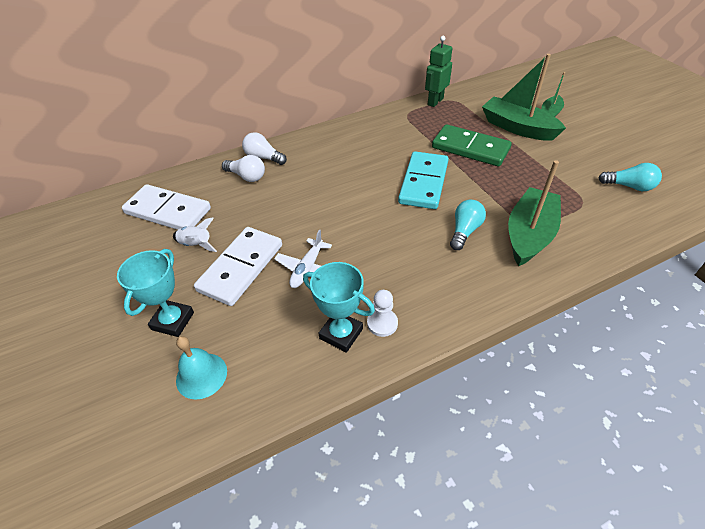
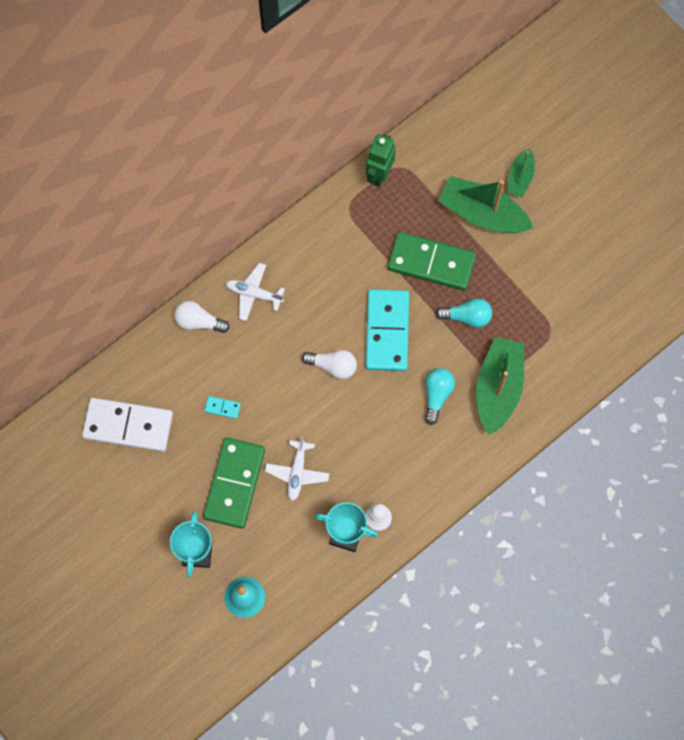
camera: 15 degrees left, 25 degrees up
(196, 245) = (179, 464): white rocket -> none
(241, 268) = (234, 484): white domino -> green domino
(247, 176) = (191, 357): white light bulb -> white light bulb (333, 366)
(257, 211) = (222, 408): none -> turquoise domino
(315, 148) = (254, 294): none -> white plane
(629, 186) = (598, 298): turquoise light bulb -> turquoise light bulb (467, 317)

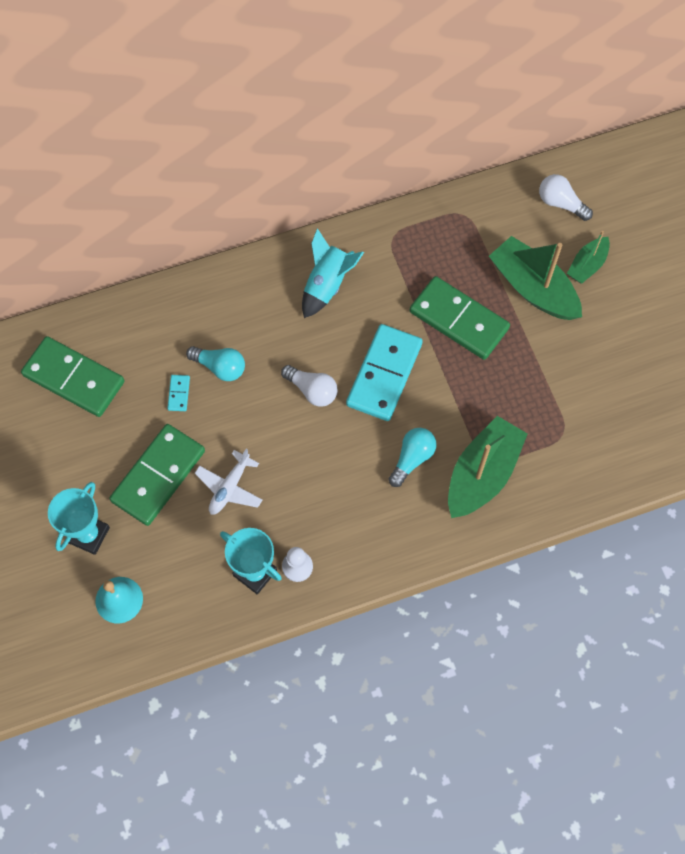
camera: 20 degrees right, 5 degrees down
(128, 425) = (74, 378): white domino -> green domino
(199, 322) = (191, 299): white light bulb -> white light bulb (560, 203)
(222, 408) = (178, 393): turquoise domino -> turquoise domino turned 60 degrees clockwise
(254, 294) = (259, 290): white plane -> none
(310, 269) = (327, 285): none -> turquoise rocket
(379, 174) = (438, 214): green robot -> none
(467, 317) = (476, 388): turquoise light bulb -> turquoise light bulb (220, 367)

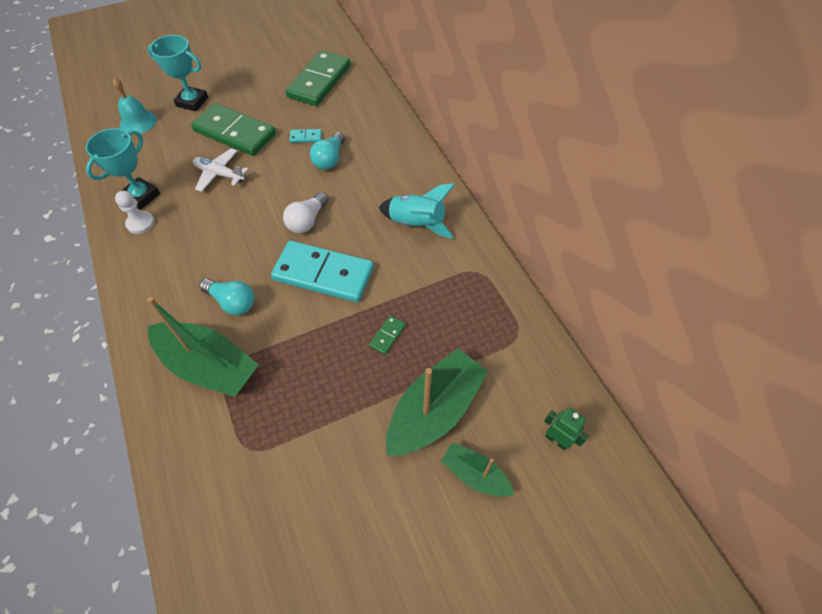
camera: 85 degrees right, 10 degrees down
(459, 320) = (387, 336): green domino -> green domino, size x0.40
(560, 203) = (557, 440): white light bulb -> green robot

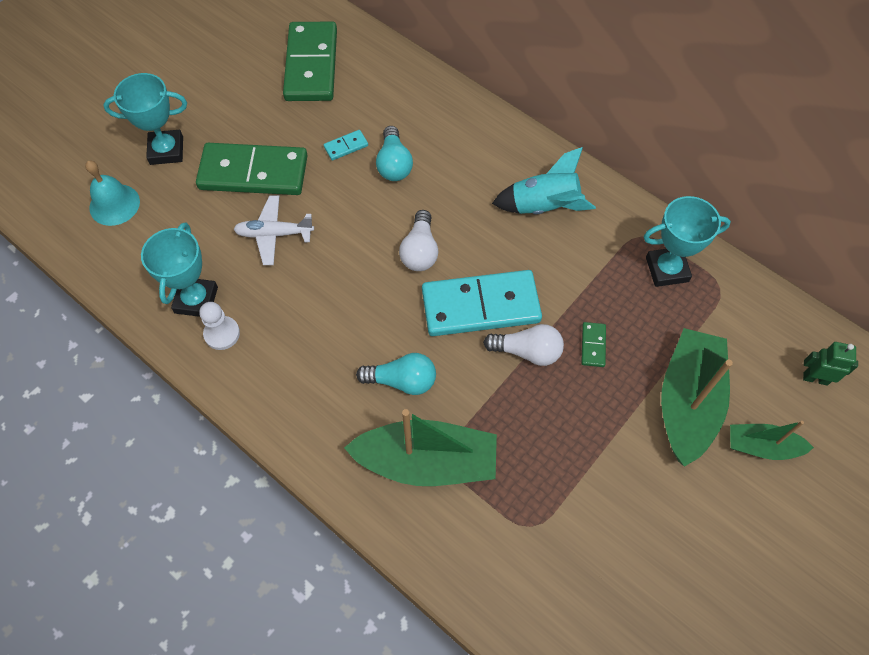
camera: 25 degrees left, 5 degrees up
(335, 319) = (527, 351): none -> white light bulb
(482, 304) = (667, 269): none -> turquoise trophy

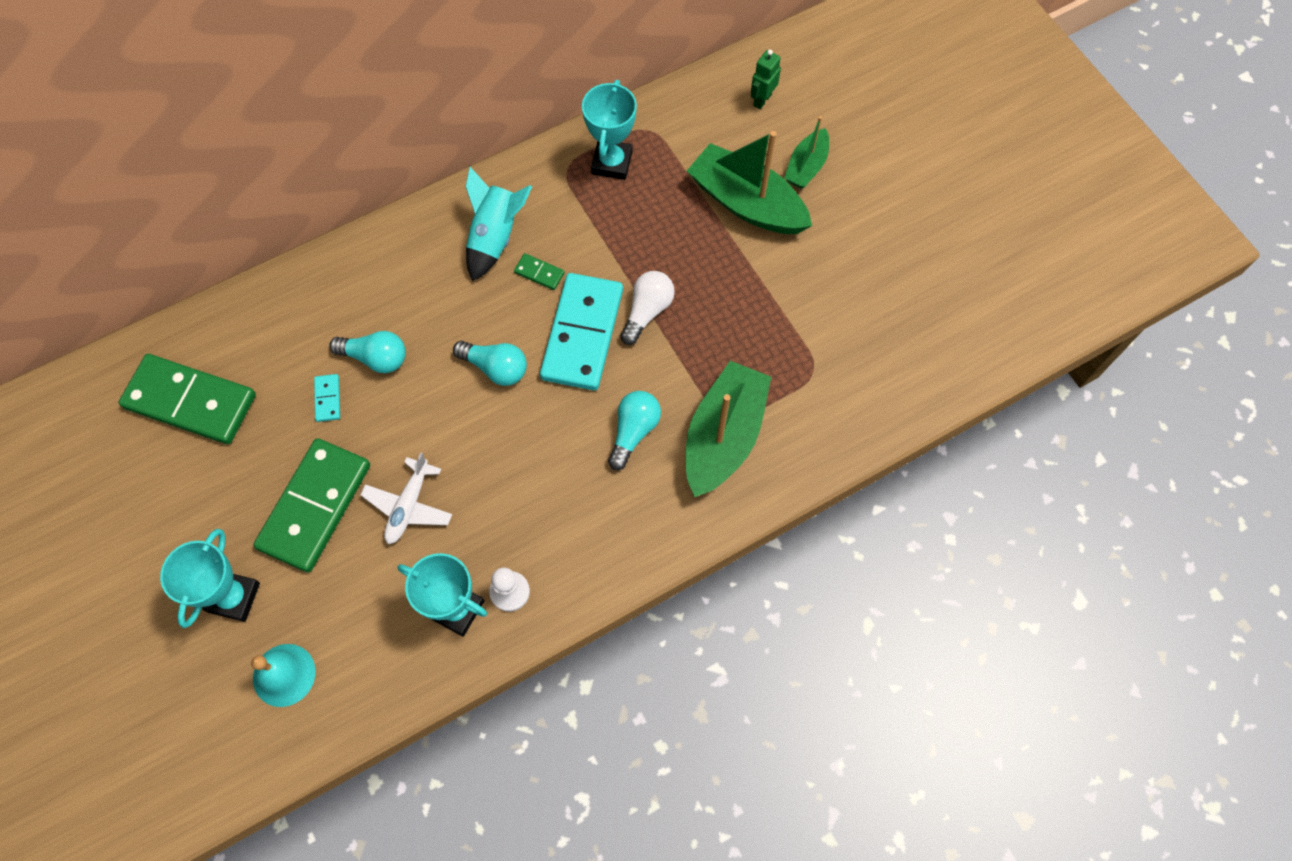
camera: 70 degrees left, 5 degrees up
(420, 251) = (496, 368): white light bulb -> turquoise light bulb
(593, 345) = (663, 254): green domino -> green domino (539, 273)

